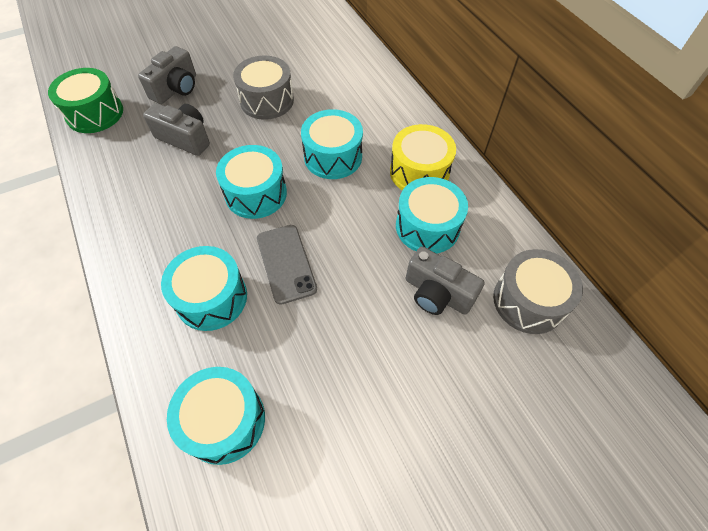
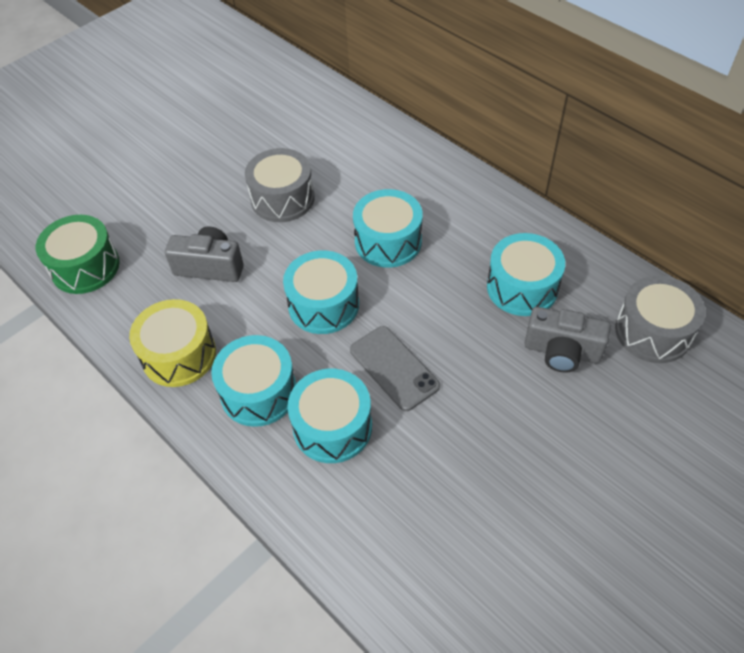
camera: 15 degrees left, 5 degrees down
(176, 89) = (168, 212): grey camera -> none
(224, 421) = (409, 540): turquoise drum -> turquoise drum (258, 392)
(419, 172) = (488, 233): yellow drum -> yellow drum (179, 355)

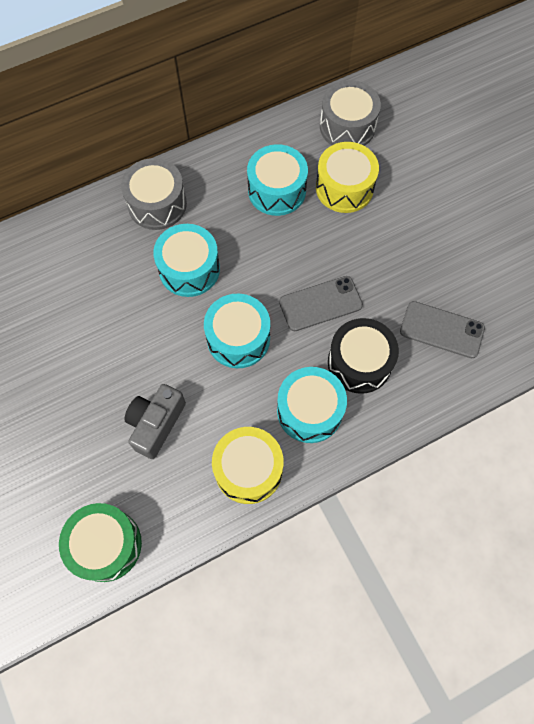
camera: 75 degrees left, 15 degrees up
(282, 198) = (97, 341): grey drum -> grey drum (157, 204)
(332, 427) = (359, 363): turquoise drum -> black drum
(409, 509) = (442, 330): none -> grey phone
(562, 351) = (344, 188): grey camera -> yellow drum

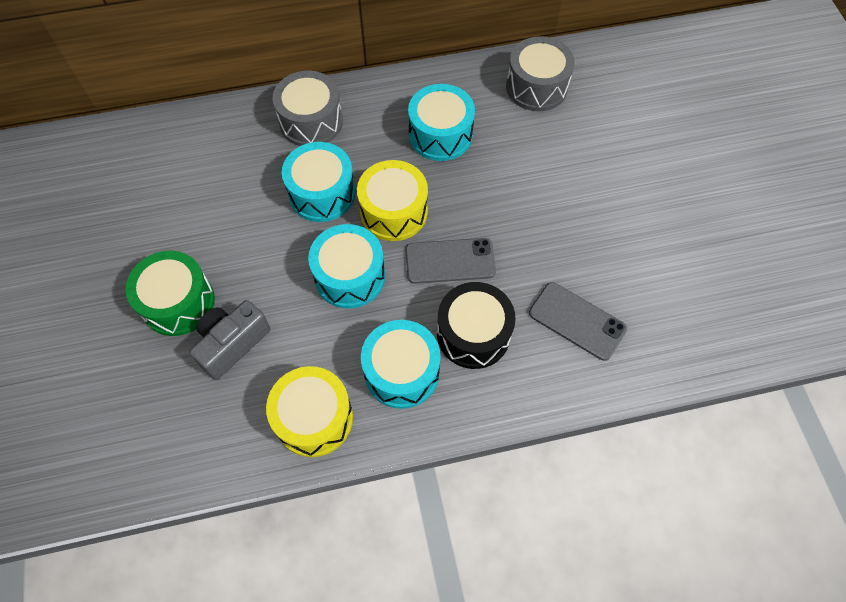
camera: 15 degrees right, 5 degrees down
(106, 545) = (135, 458): green drum -> green drum (178, 302)
(344, 188) = (514, 147): yellow drum -> yellow drum (393, 211)

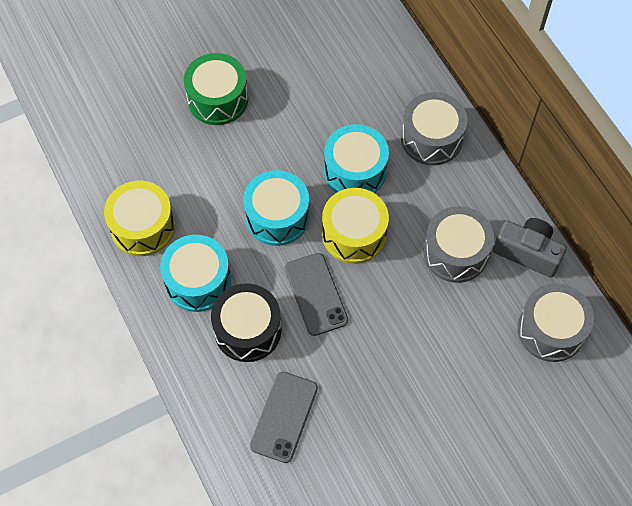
camera: 75 degrees right, 0 degrees up
(232, 344) = (191, 149): grey camera -> grey camera (527, 252)
(440, 135) = (455, 252): turquoise drum -> grey drum

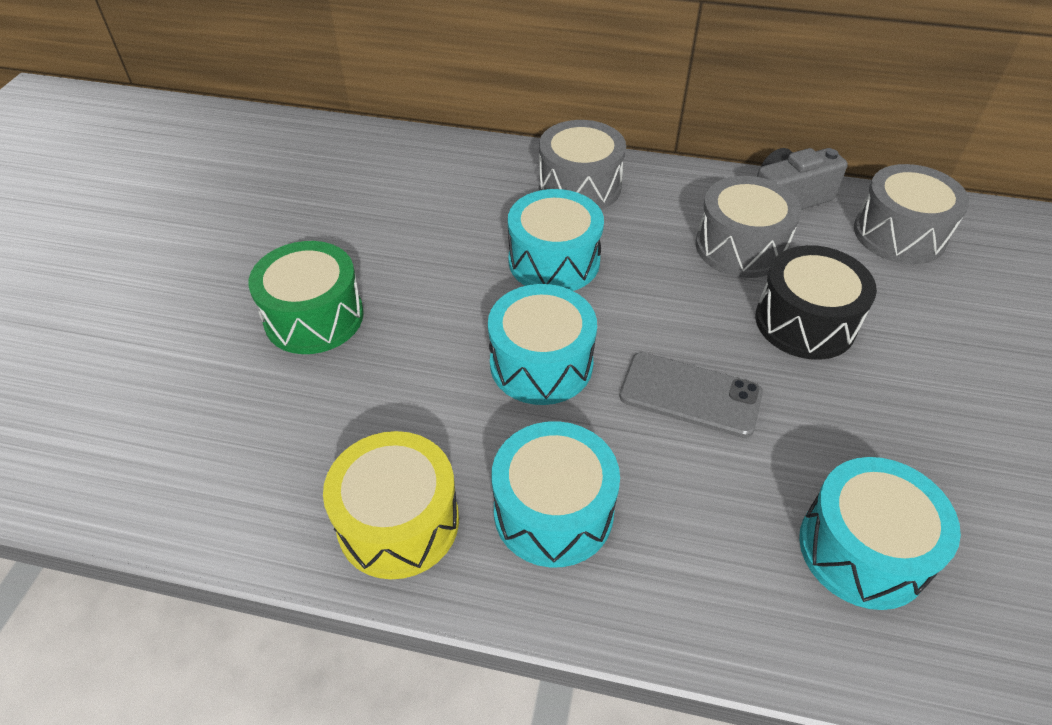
camera: 50 degrees left, 15 degrees down
(247, 330) = (684, 502): black drum -> black drum (805, 322)
(284, 417) = (862, 549): grey phone -> turquoise drum
(354, 234) = (637, 310): yellow drum -> none

